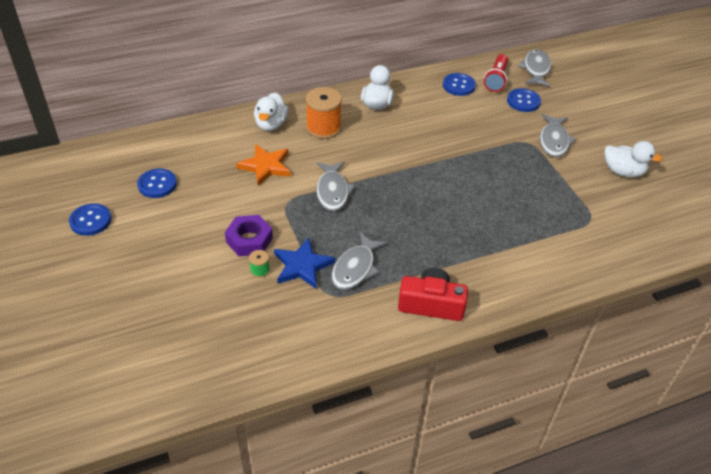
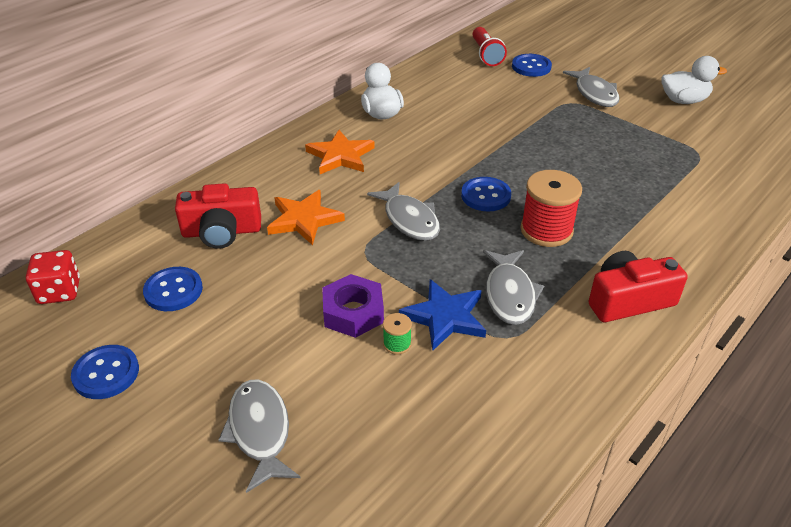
camera: 25 degrees left, 5 degrees down
(96, 160) = (59, 291): none -> red dice
(210, 156) = (222, 231): none -> red camera
(271, 124) = (273, 172): white duck -> none
(323, 128) = (340, 156): orange spool -> orange star
(419, 234) = (546, 230): none -> red spool
(459, 85) = (453, 71): blue button -> blue button (485, 196)
(536, 69) = (516, 35): grey fish -> grey fish (260, 431)

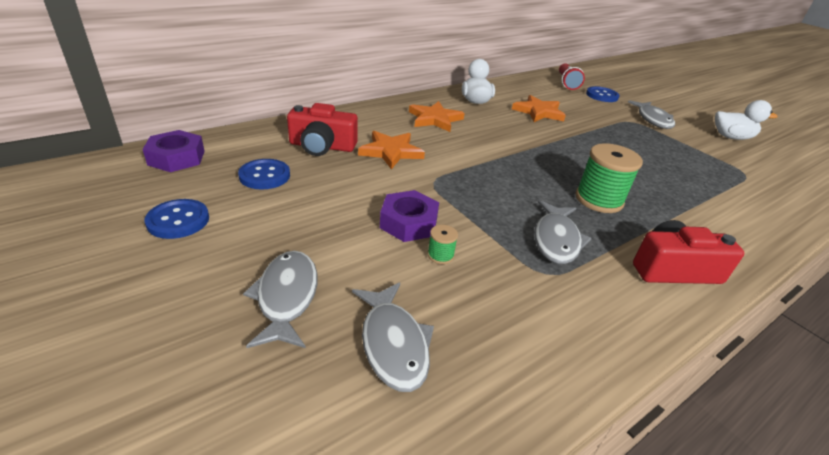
camera: 10 degrees right, 5 degrees down
(59, 291) = (176, 158): red dice -> purple nut
(409, 219) = (478, 168): grey fish -> grey fish (393, 344)
(445, 317) = (491, 244): blue star -> none
(460, 113) = (538, 112): none -> orange star
(485, 196) = (548, 166): blue button -> none
(546, 230) = (599, 200): red spool -> green spool

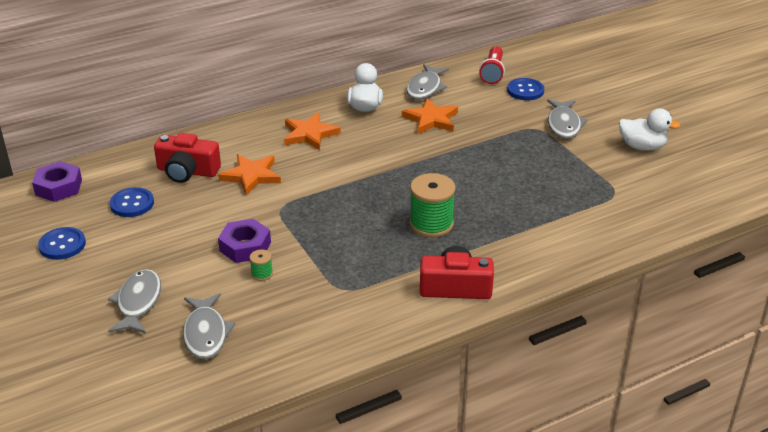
camera: 10 degrees right, 0 degrees up
(556, 240) = (367, 261): grey fish -> grey fish (425, 88)

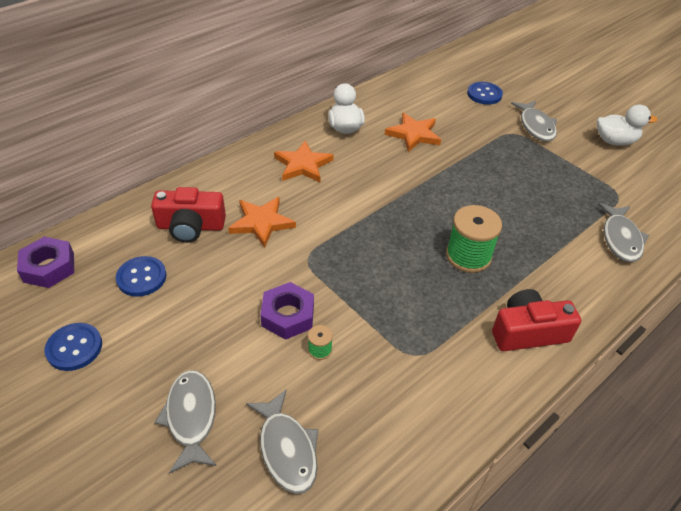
camera: 15 degrees left, 10 degrees up
(425, 88) = (393, 101): grey fish -> grey fish (620, 239)
(492, 73) = (446, 79): red flashlight -> none

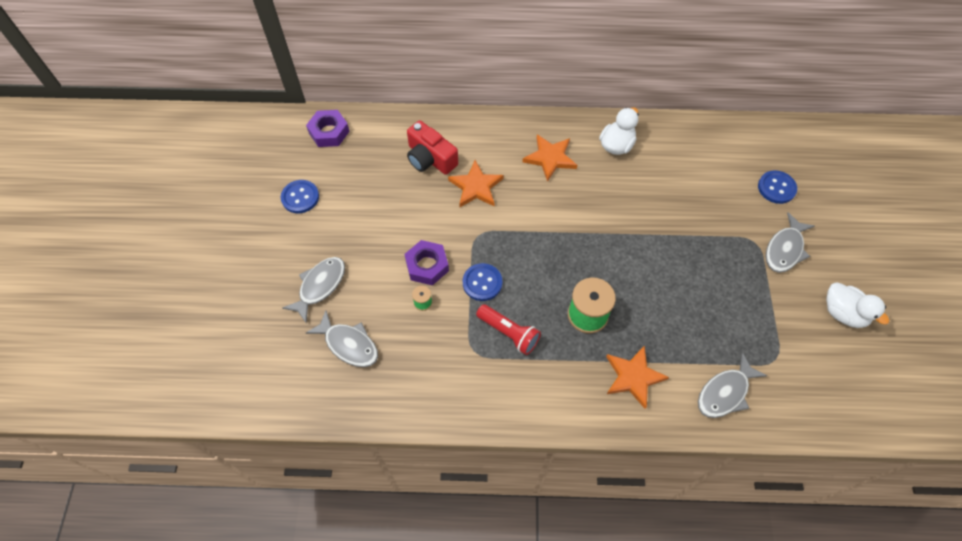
camera: 45 degrees right, 15 degrees up
(141, 277) = (371, 176): blue button -> blue button (482, 283)
(287, 449) = (349, 344): grey fish -> grey fish turned 75 degrees counterclockwise
(413, 134) = (665, 187): orange star -> orange star (633, 377)
(426, 316) = (509, 333): none -> red flashlight
(528, 332) = (563, 397): red camera -> none

